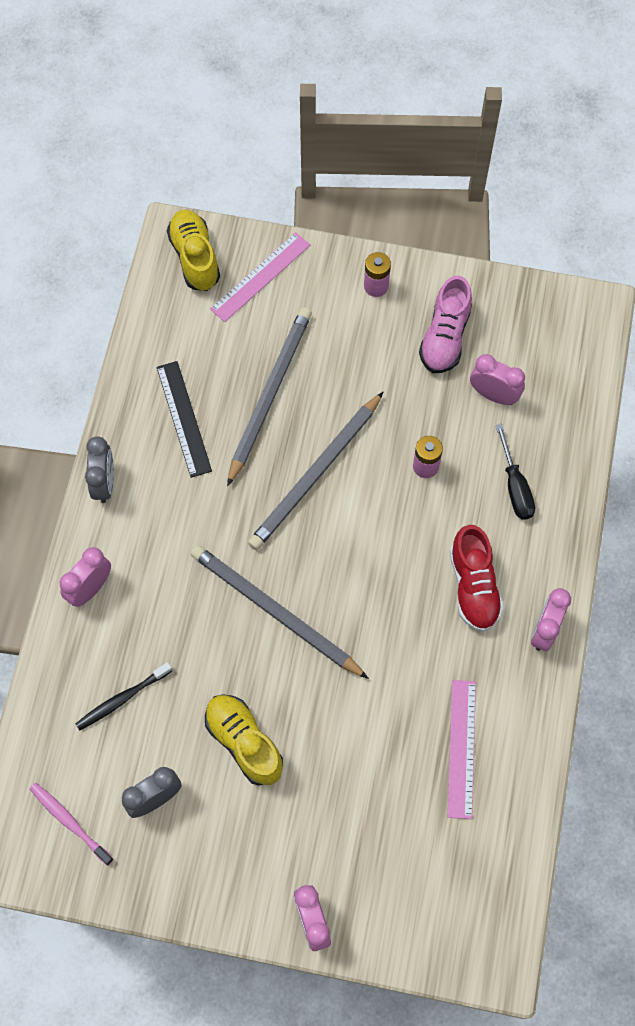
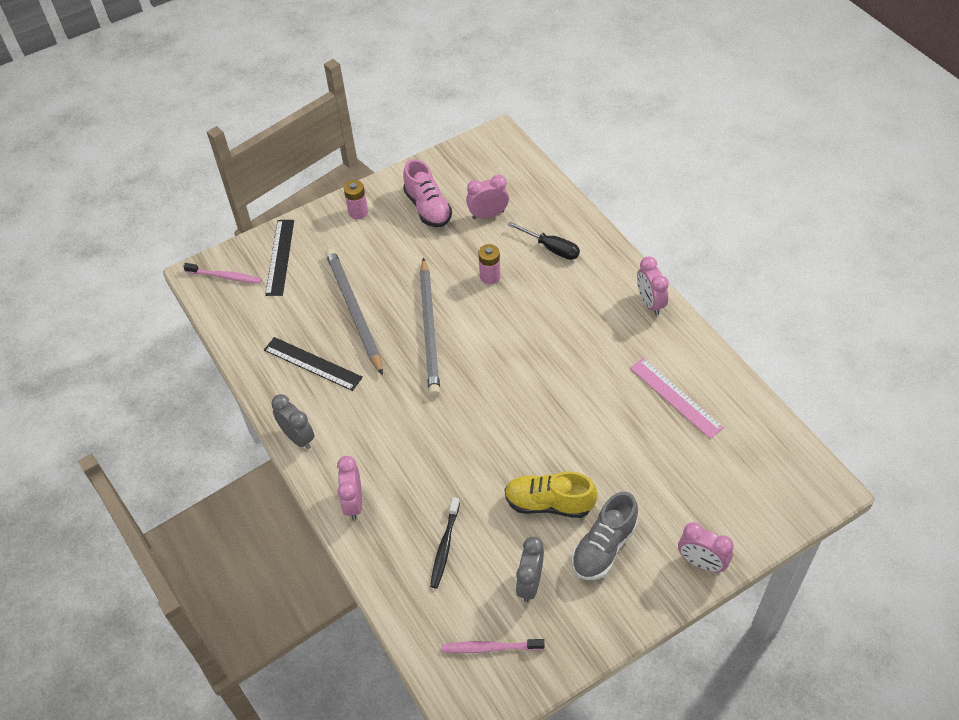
camera: 40 degrees left, 15 degrees down
(195, 258) = (225, 277): yellow shoe -> pink toothbrush
(247, 826) = (604, 547): none -> grey shoe
(260, 276) = (280, 257): pink ruler -> black ruler
(275, 612) = (487, 419): grey pencil -> none
(473, 586) = (586, 313): red shoe -> none

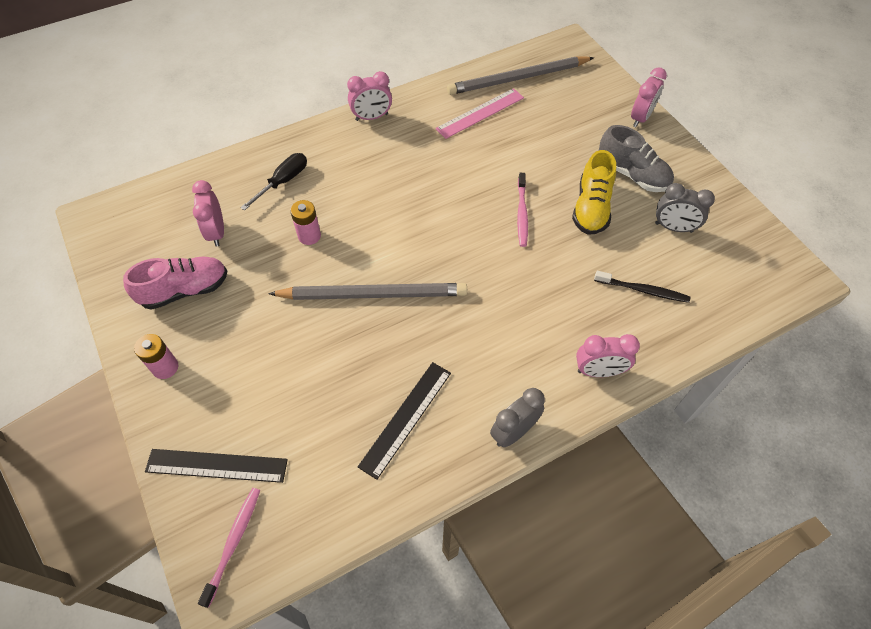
camera: 90 degrees left, 5 degrees up
(354, 311) = (331, 372): grey pencil -> grey pencil (518, 79)
(490, 648) = (740, 260): pink toothbrush -> pink toothbrush (522, 214)

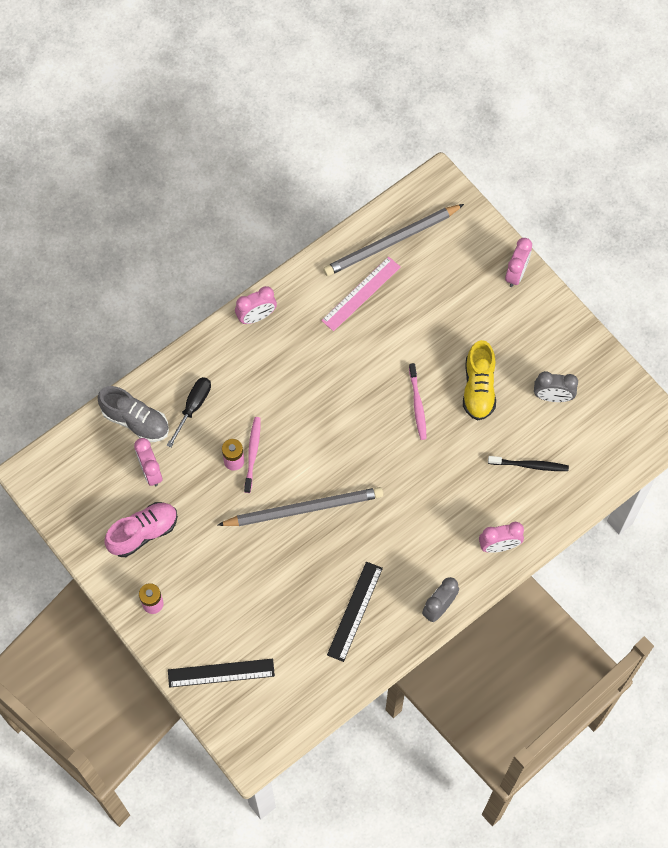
camera: 10 degrees left, 10 degrees up
(234, 542) = (252, 724): pink toothbrush -> pink toothbrush (252, 453)
(632, 175) = (513, 344): grey shoe -> grey shoe (135, 421)

